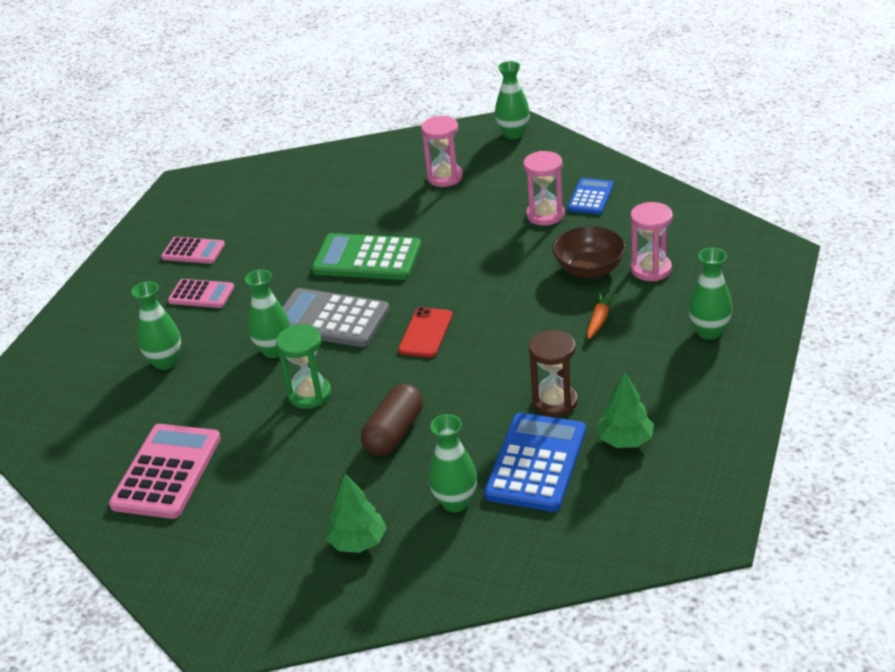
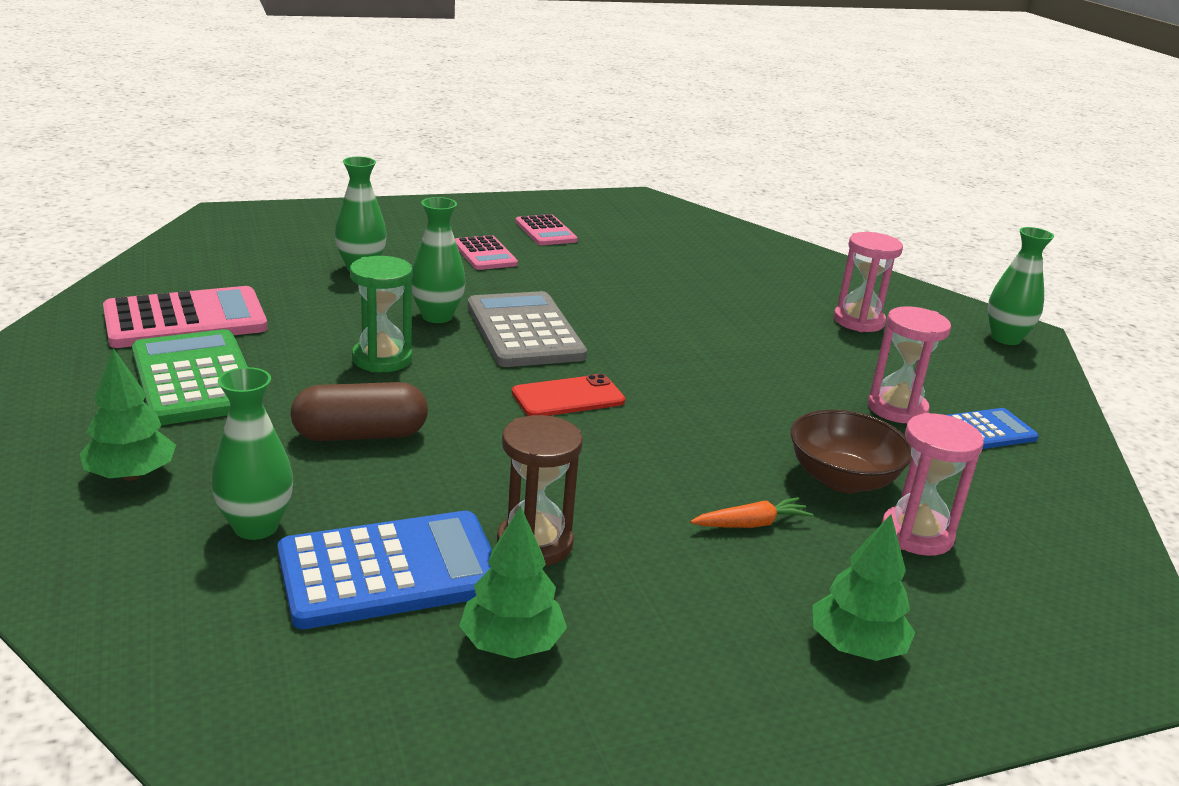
camera: 45 degrees right, 10 degrees down
(367, 258) = (653, 320): green calculator -> green calculator (194, 379)
(709, 332) = (856, 647): green vase -> green tree

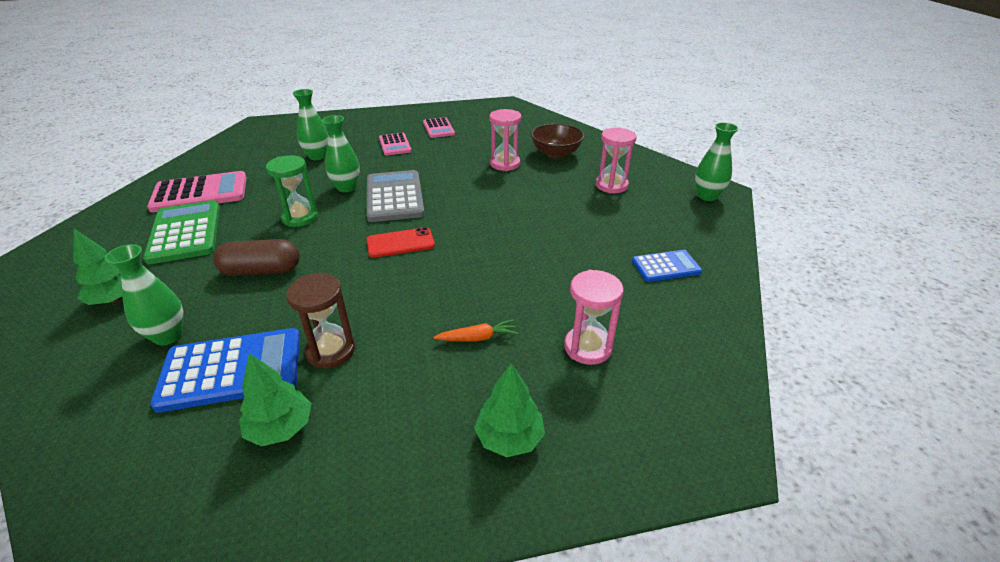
camera: 10 degrees right, 10 degrees up
(842, 479) = (553, 304): brown bowl -> brown bowl (556, 153)
(897, 409) = (612, 250): pink hourglass -> pink hourglass (505, 164)

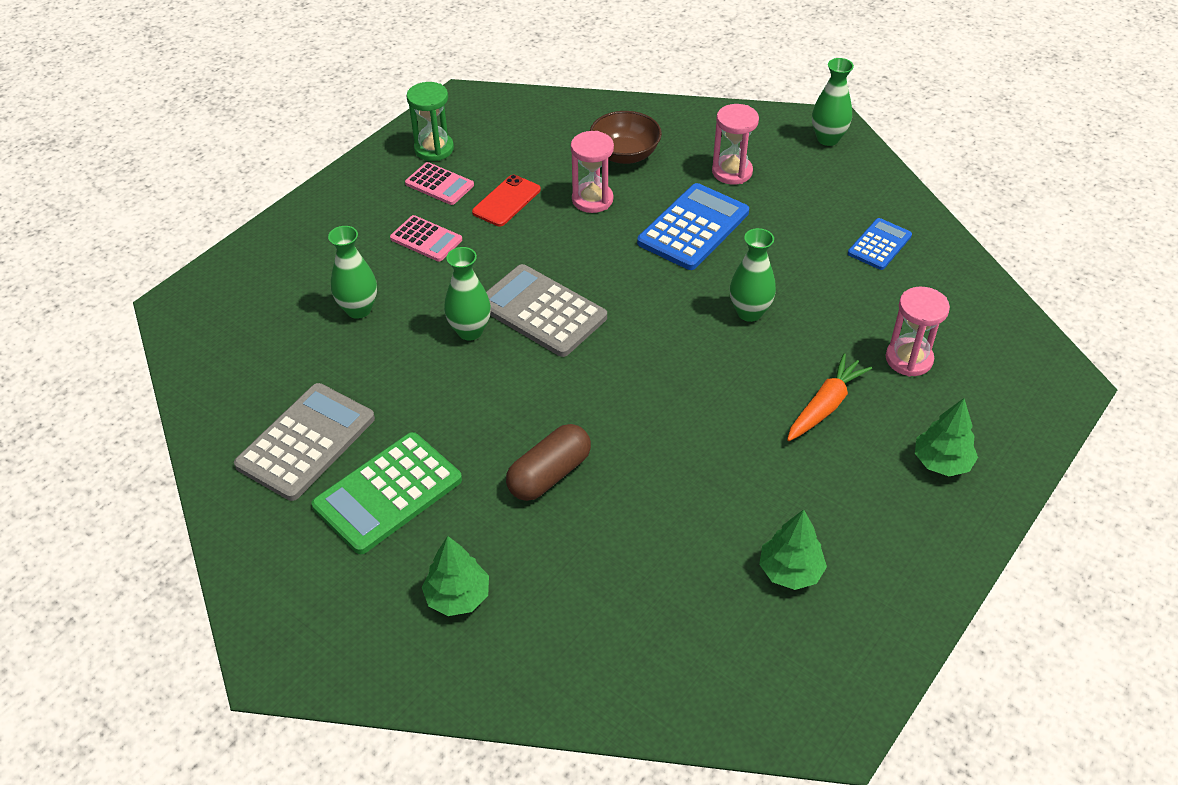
camera: 40 degrees left, 10 degrees up
(168, 336) = (577, 584): green vase -> green vase (749, 312)
(185, 232) = (388, 493): green calculator -> green calculator turned 75 degrees counterclockwise
(200, 193) = (306, 442): pink calculator -> grey calculator
(232, 369) = (682, 565): blue calculator -> blue calculator (693, 227)
(300, 217) = (483, 397): green hourglass -> green hourglass (434, 149)
(331, 351) = (733, 495): brown hourglass -> none
(400, 243) = (632, 361): red phone -> red phone (506, 201)
(477, 338) = (825, 406): orange carrot -> orange carrot, size x1.54

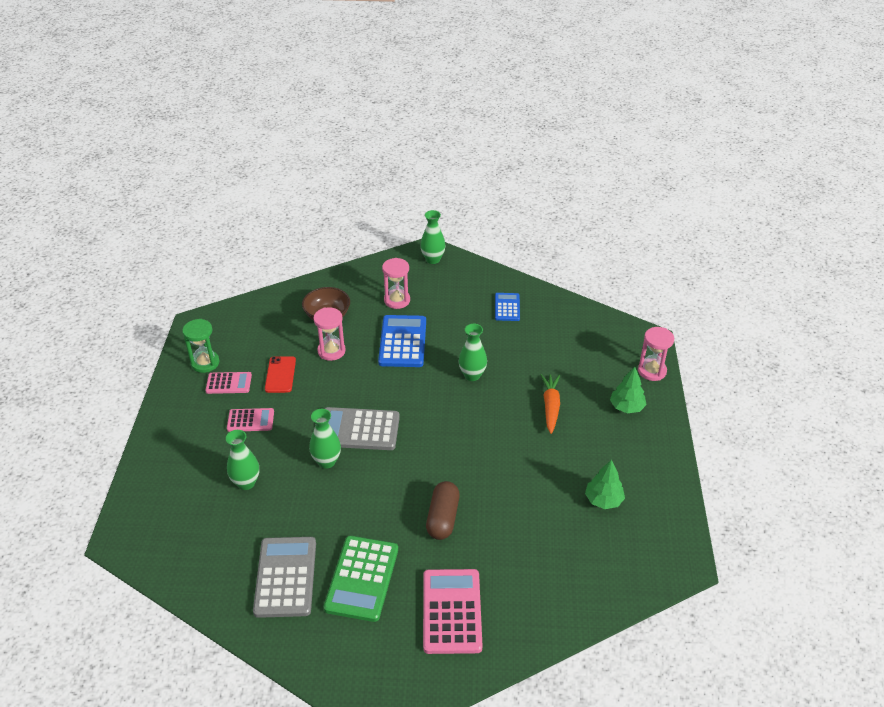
camera: 35 degrees left, 5 degrees down
(457, 597) = (451, 611): green tree -> pink calculator
(909, 359) = (570, 362): pink hourglass -> pink hourglass (652, 371)

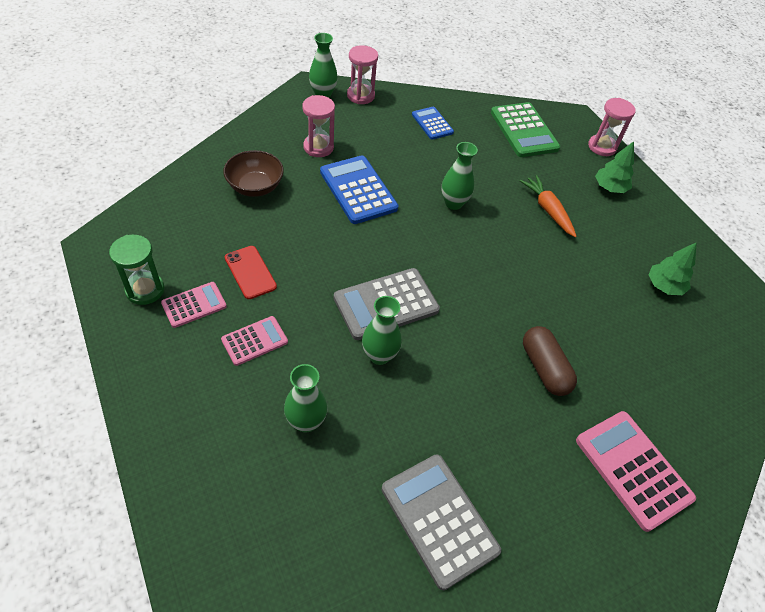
camera: 35 degrees left, 10 degrees up
(331, 351) = (289, 225): pink hourglass -> pink hourglass (360, 96)
(362, 578) = (520, 478): green calculator -> green calculator (524, 130)

